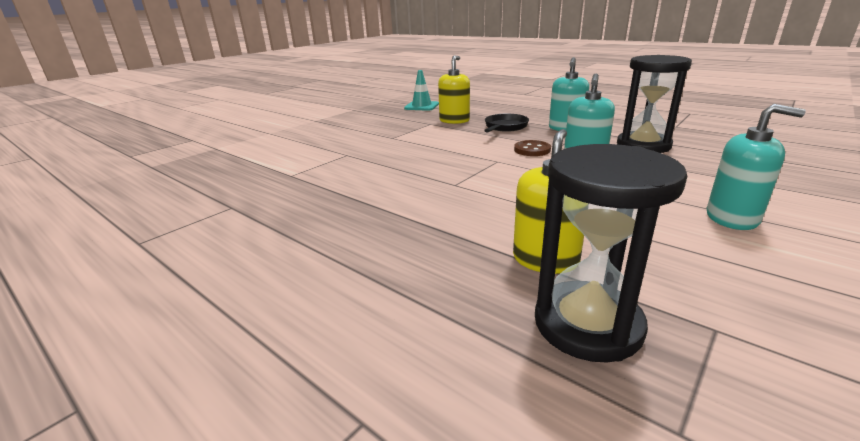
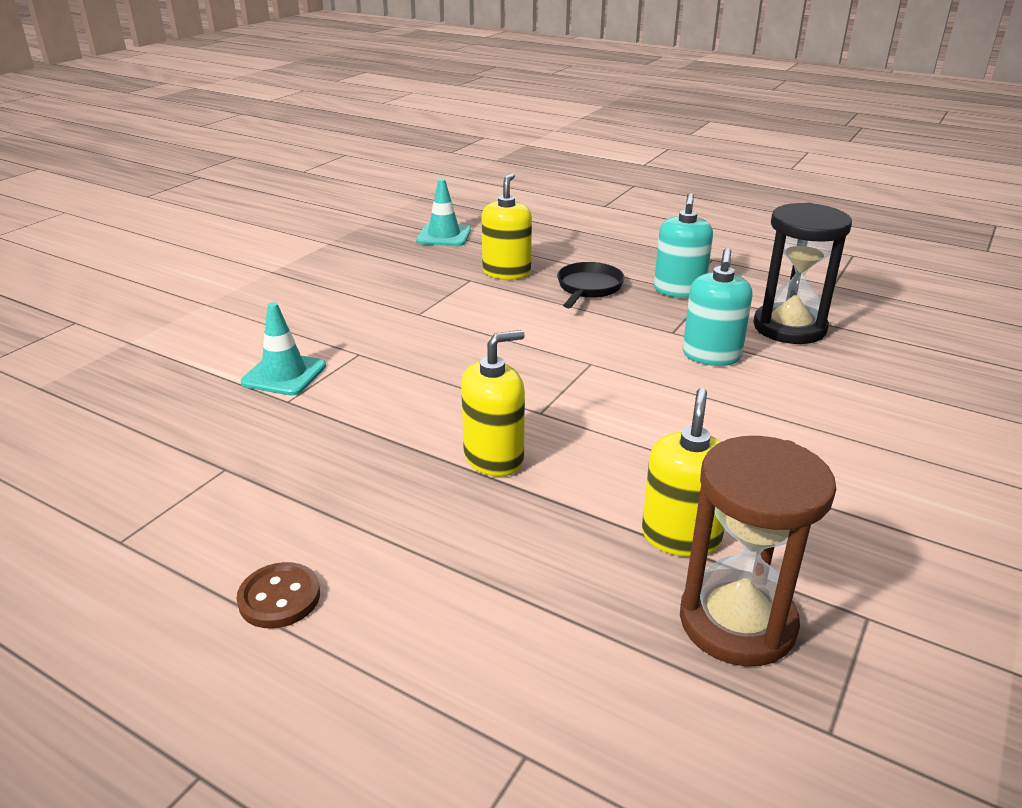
camera: 10 degrees left, 5 degrees up
(295, 163) = (284, 374): none -> turquoise traffic cone
(413, 207) = (494, 458): none -> yellow soap dispenser
(532, 150) = (636, 339): brown button -> brown button (279, 598)
(587, 324) = (737, 622): black hourglass -> brown hourglass
(732, 218) = (895, 459): turquoise soap dispenser -> none

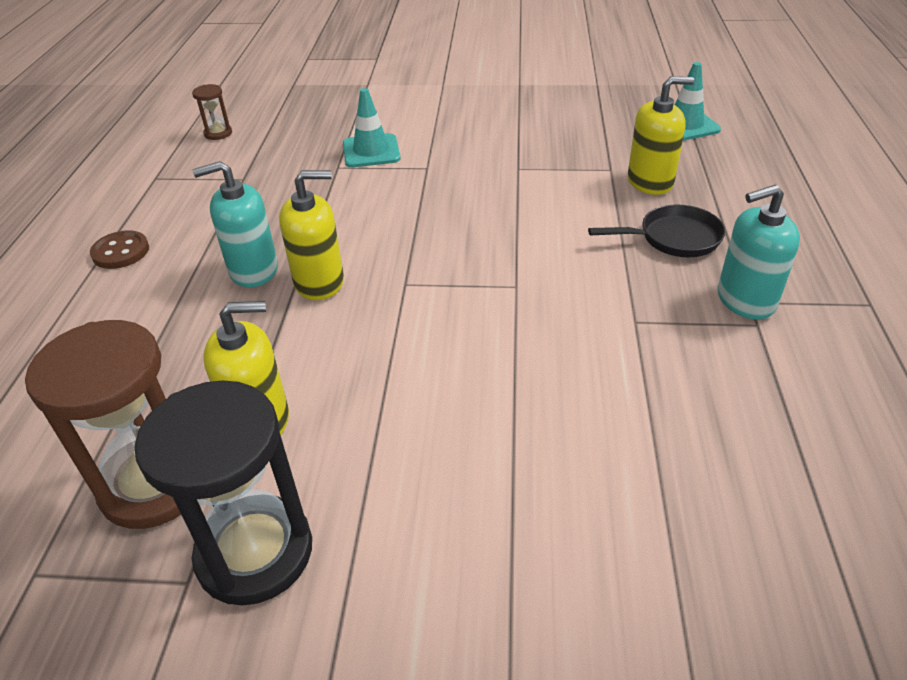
camera: 65 degrees right, 10 degrees up
(77, 467) = (218, 133): none -> brown hourglass
(494, 458) = (319, 282): yellow soap dispenser -> yellow soap dispenser turned 45 degrees counterclockwise
(711, 355) = (608, 363): turquoise soap dispenser -> turquoise soap dispenser (253, 270)
(789, 327) = (747, 414): black hourglass -> black hourglass (255, 552)

